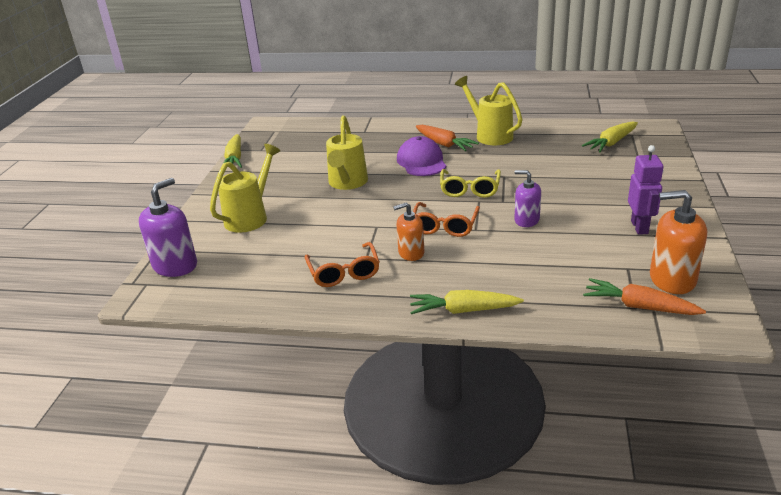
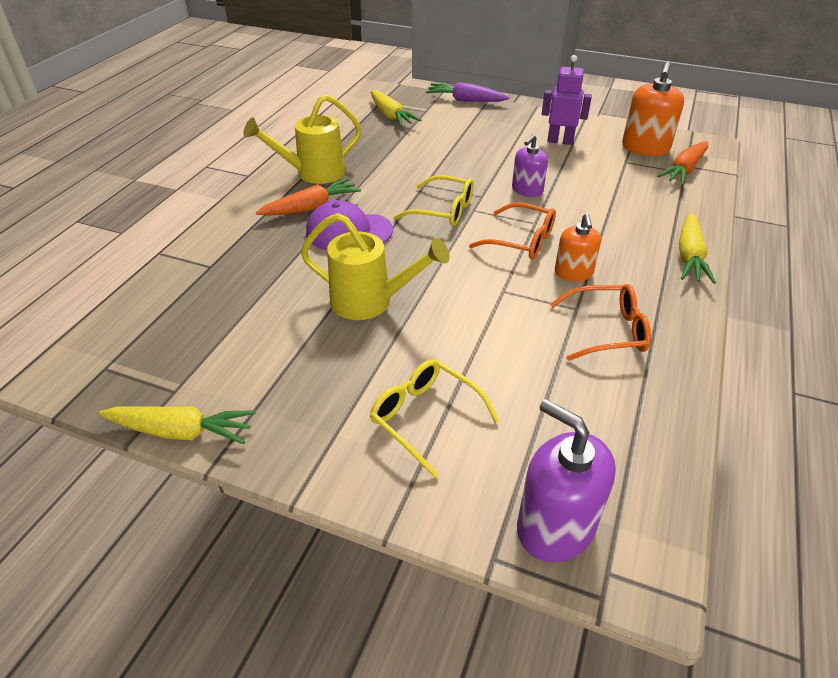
camera: 80 degrees left, 10 degrees up
(250, 217) = (425, 418): yellow watering can -> yellow glasses
(681, 169) = (465, 100): none -> purple carrot

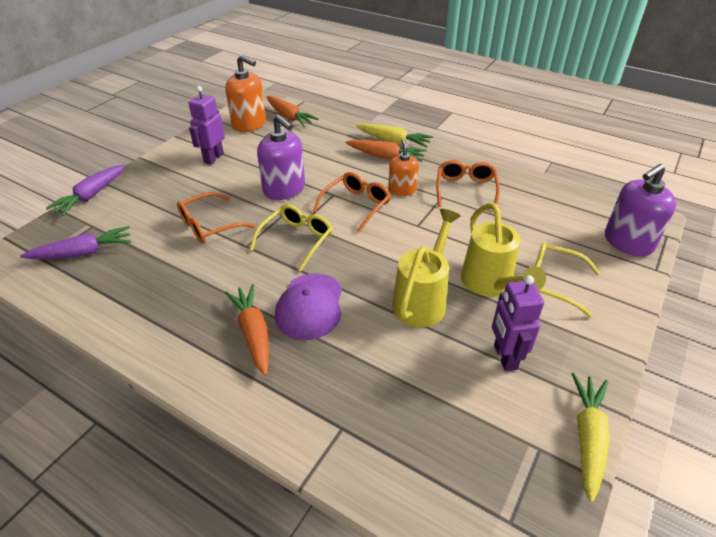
camera: 80 degrees left, 0 degrees up
(291, 367) = (504, 357): none -> purple robot
(314, 173) = (180, 327): yellow watering can -> yellow watering can (490, 284)
(390, 116) = (83, 253): yellow carrot -> purple carrot
(425, 418) = (552, 283): yellow glasses -> yellow glasses turned 60 degrees clockwise
(447, 160) = (209, 225): none -> orange glasses
(527, 190) = (284, 189): purple soap dispenser -> purple soap dispenser, size x1.58
(573, 273) = (402, 190): orange soap dispenser -> orange soap dispenser turned 105 degrees counterclockwise
(644, 253) = (386, 157): none -> orange carrot

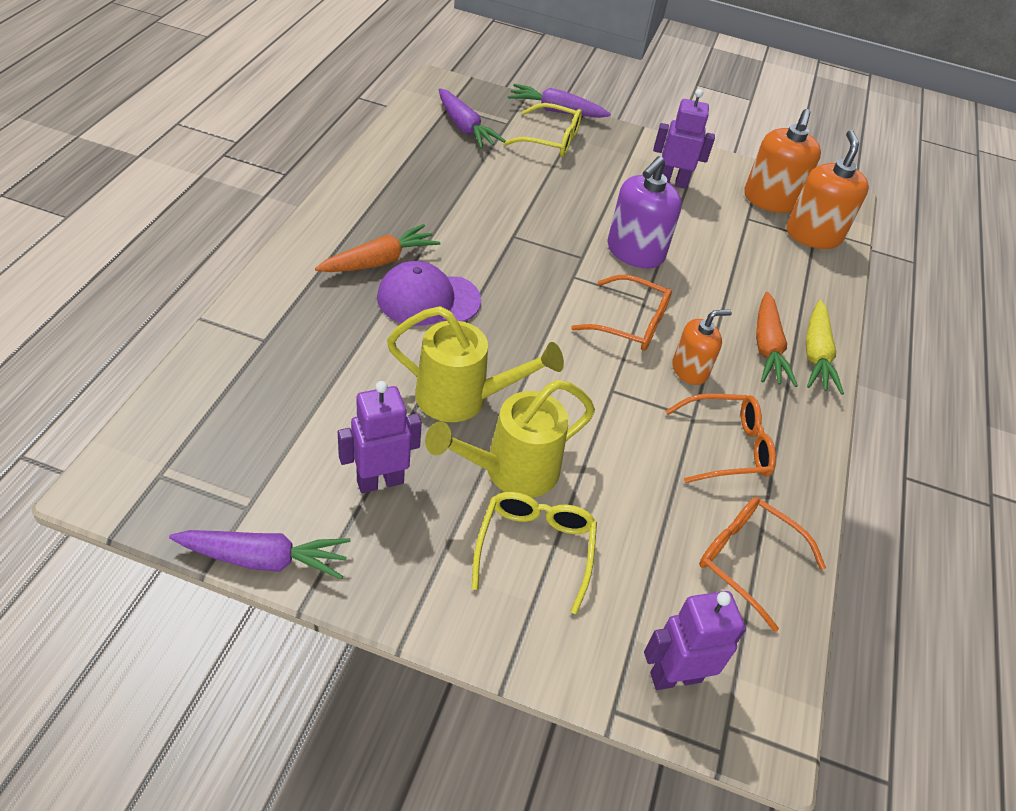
camera: 70 degrees right, 5 degrees up
(209, 225) = (538, 202): orange glasses -> orange glasses (747, 560)
(289, 117) = (813, 235): orange carrot -> orange soap dispenser
(296, 240) = (538, 275): yellow glasses -> yellow glasses (550, 140)
(588, 437) = (264, 559): yellow carrot -> purple carrot
(627, 242) = (675, 676): purple soap dispenser -> purple robot

